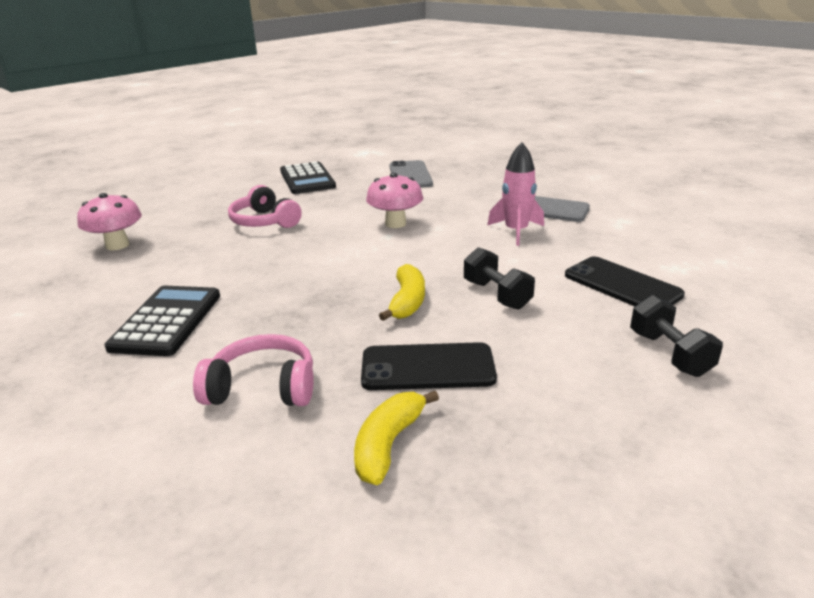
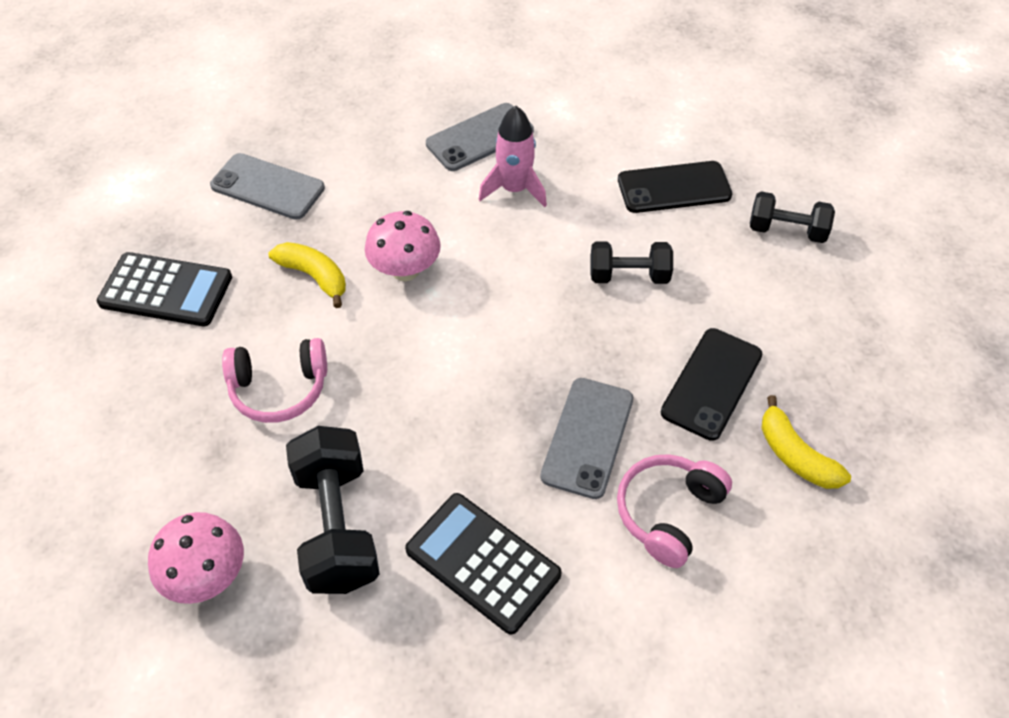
camera: 60 degrees left, 25 degrees up
(172, 266) = (337, 526): none -> black dumbbell
(313, 327) = (587, 437): none -> grey phone
(407, 301) = (592, 345): yellow banana -> yellow banana (314, 277)

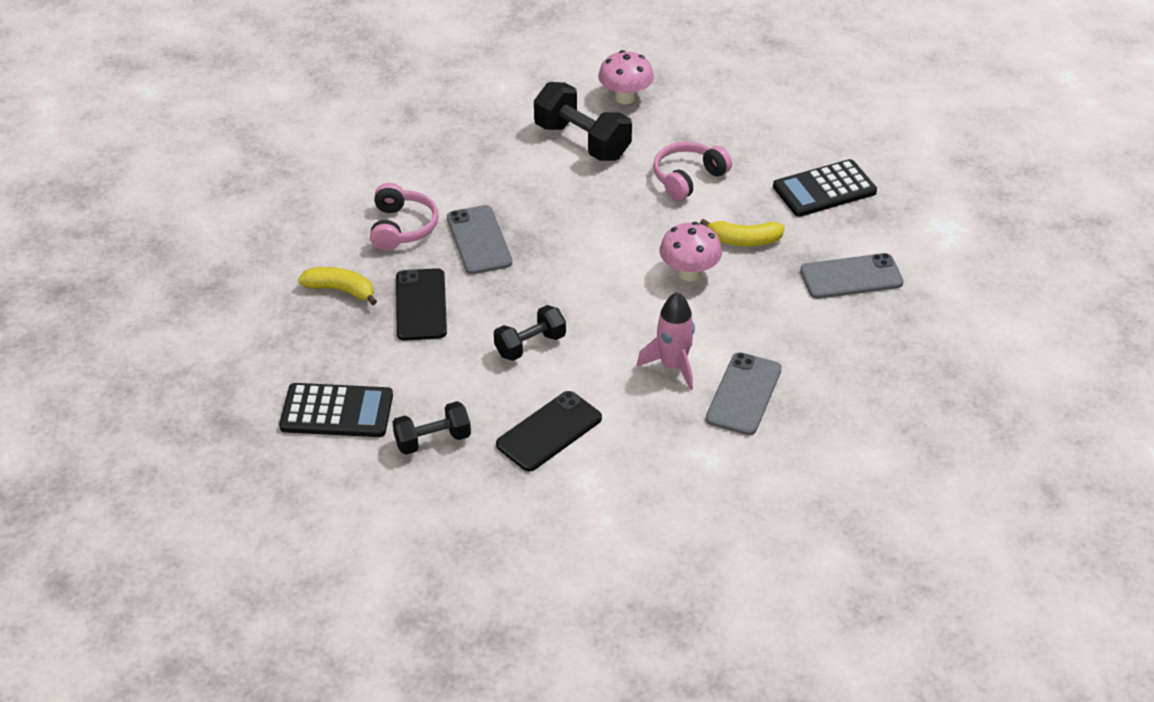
camera: 145 degrees right, 10 degrees down
(483, 562) = (489, 163): black calculator -> black calculator (337, 411)

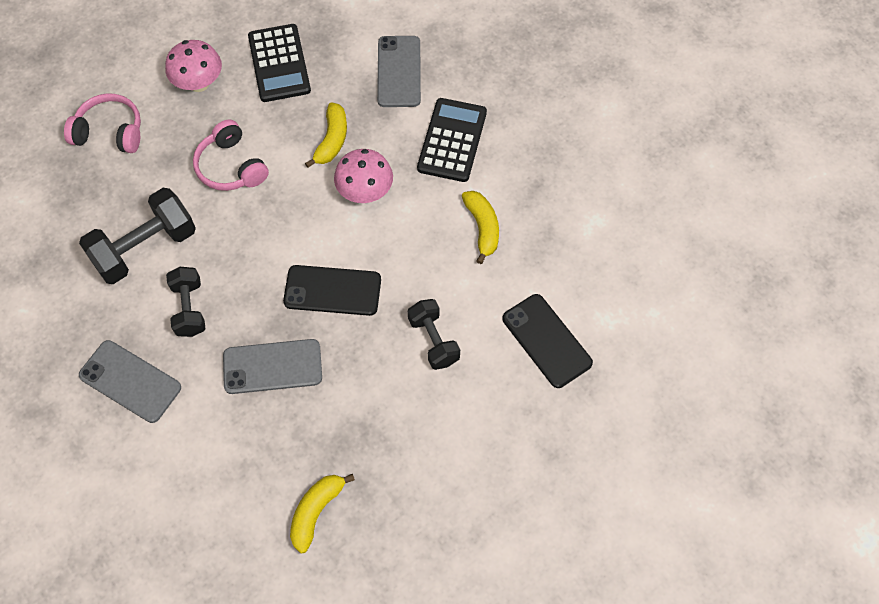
camera: 80 degrees left, 20 degrees up
(337, 411) = (492, 529): black calculator -> black calculator (452, 140)
(402, 227) = (232, 440): pink headphones -> pink headphones (110, 132)
(421, 305) = (356, 433): black phone -> black phone (332, 290)
(432, 440) = (543, 442): black dumbbell -> black dumbbell (189, 308)
(625, 98) = (86, 197): pink mushroom -> pink mushroom (199, 83)
(673, 366) = (482, 228): pink rocket -> yellow banana
(744, 394) = (525, 181): grey phone -> grey phone (130, 381)

